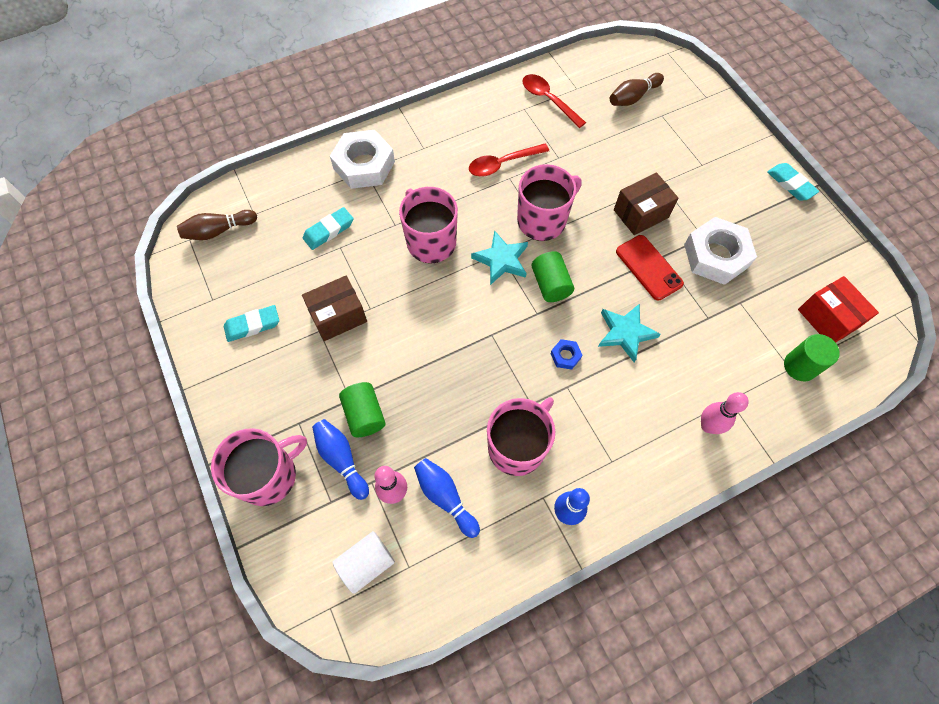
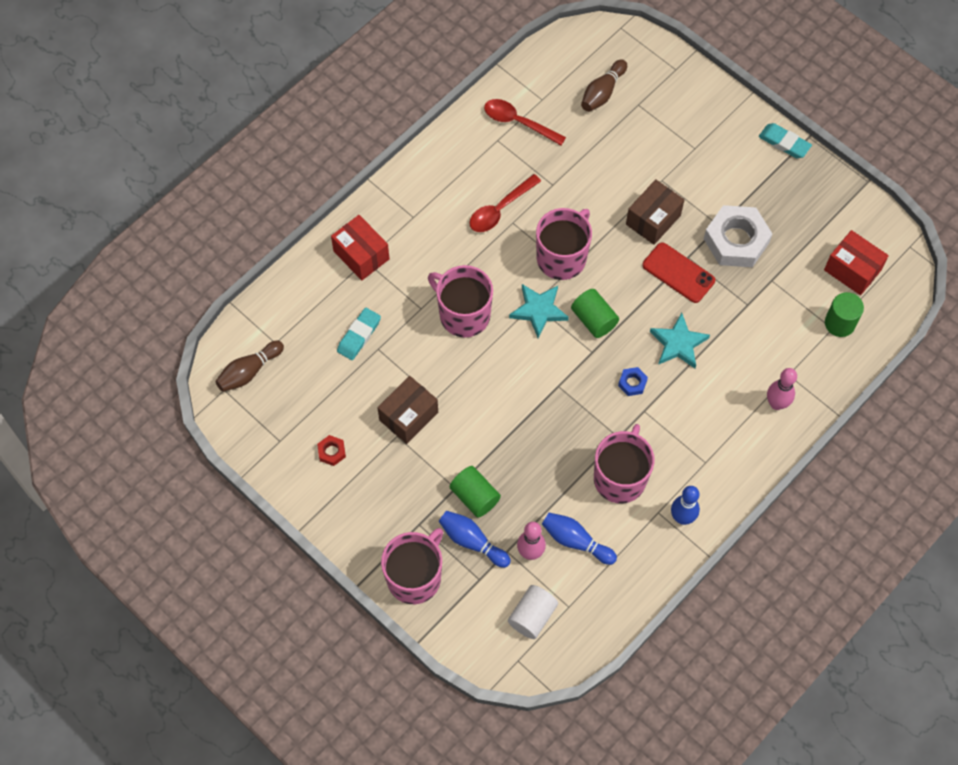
camera: 20 degrees left, 0 degrees up
(252, 325) = (332, 452): turquoise eraser -> red nut
(364, 165) = (361, 255): white nut -> red box

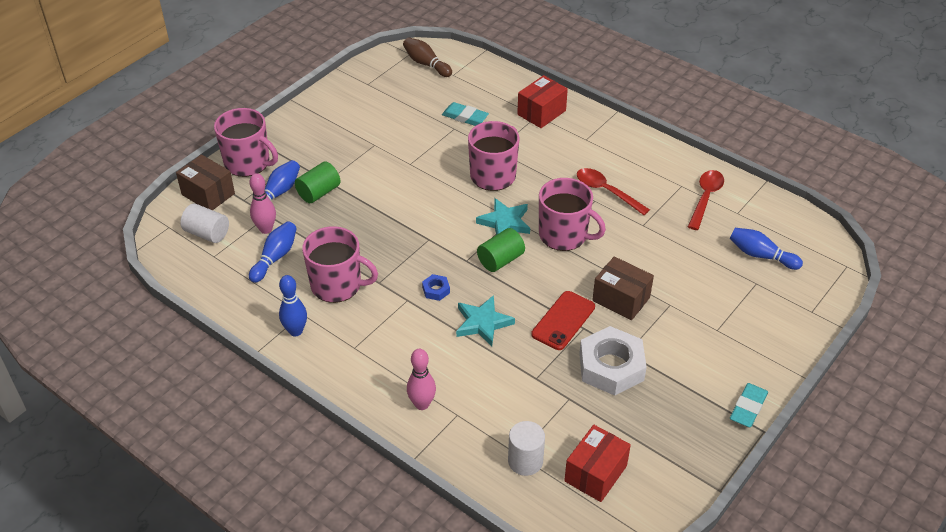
camera: 85 degrees right, 20 degrees down
(332, 452) = (358, 111): red nut -> none
(408, 416) = (392, 149): brown box -> brown box (208, 194)
(602, 92) = (761, 255): brown bowling pin -> blue bowling pin
(839, 323) = (525, 461): green cylinder -> white cylinder

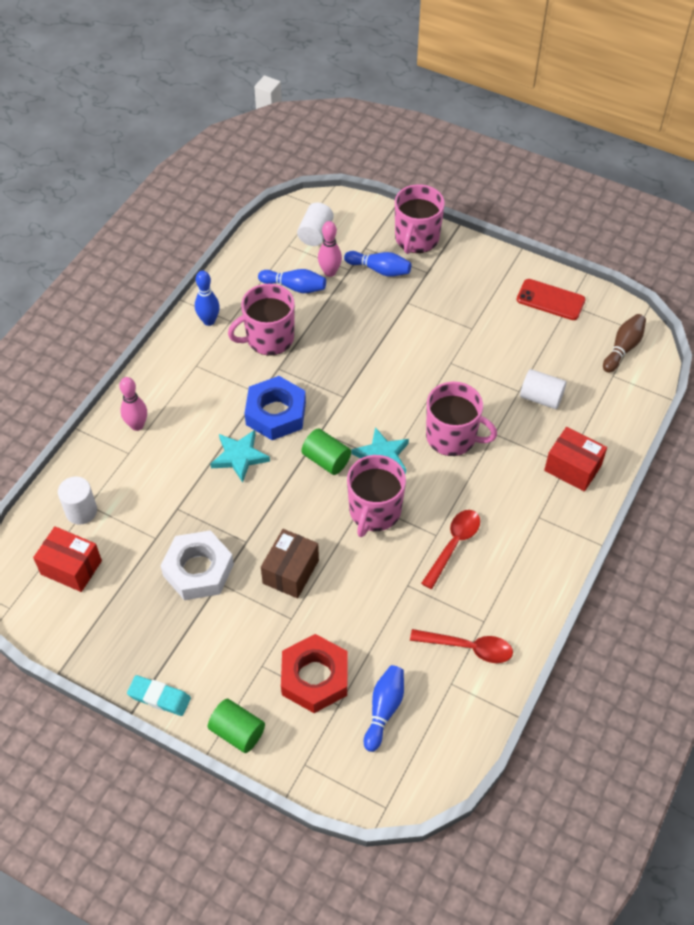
camera: 80 degrees right, 10 degrees up
(208, 194) = (366, 221): brown box -> none
(319, 192) = (388, 299): green cylinder -> green cylinder (237, 732)
(337, 285) = (269, 338): pink mug -> pink mug turned 60 degrees clockwise
(436, 290) = (276, 413): blue nut -> blue nut, size x2.31
(465, 117) = (541, 397): turquoise eraser -> white cylinder
(563, 321) = (252, 523): red phone -> red phone (550, 300)
(730, 295) = (314, 677): none -> red nut

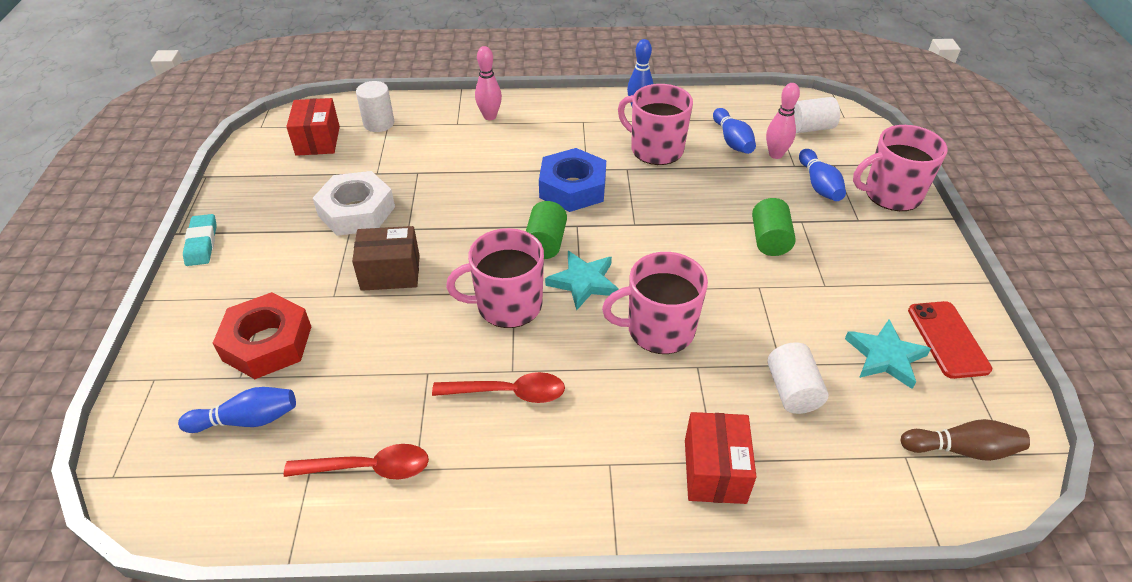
camera: 60 degrees right, 10 degrees down
(237, 732) = (179, 311): green cylinder -> green cylinder (769, 240)
(239, 457) = (503, 185): turquoise star -> turquoise star (885, 357)
(452, 437) = (659, 330): pink mug -> pink mug turned 90 degrees clockwise
(468, 648) = (368, 468): red spoon -> red spoon turned 75 degrees counterclockwise

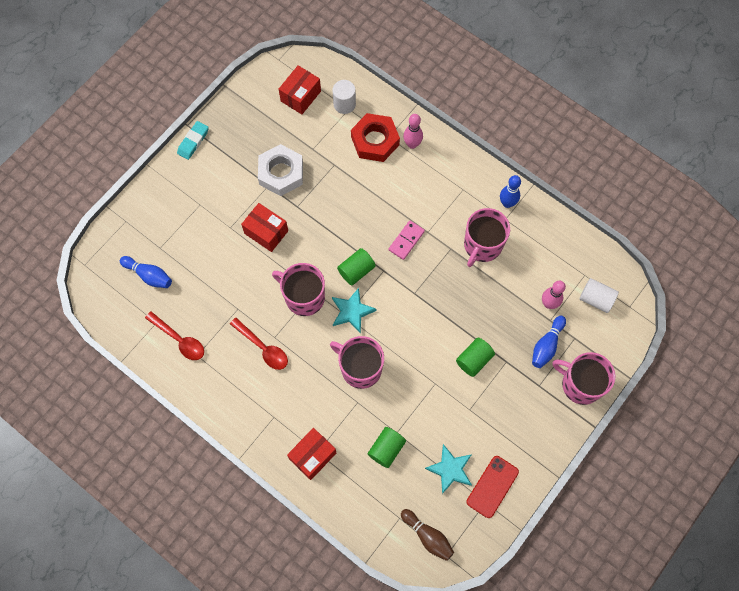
camera: 40 degrees right, 25 degrees up
(267, 343) = (183, 236): red nut -> red nut (375, 141)
(390, 273) = (266, 232): brown box -> red box
(572, 188) = (406, 241): blue nut -> pink domino
(655, 149) = (482, 245): pink mug -> pink mug turned 135 degrees counterclockwise
(732, 140) = (535, 273): blue bowling pin -> none
(792, 391) = (386, 449): white cylinder -> green cylinder

